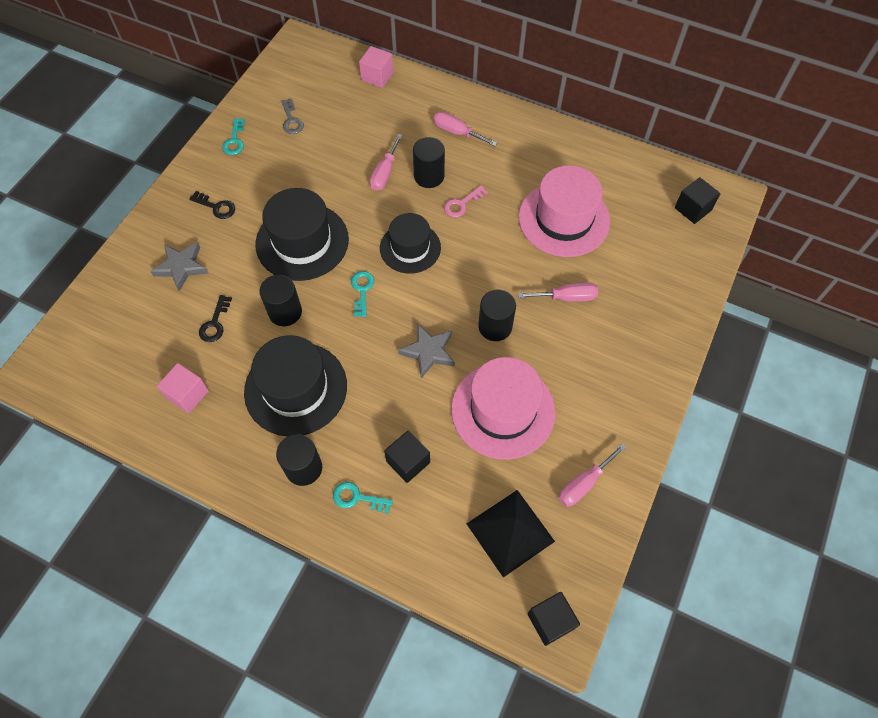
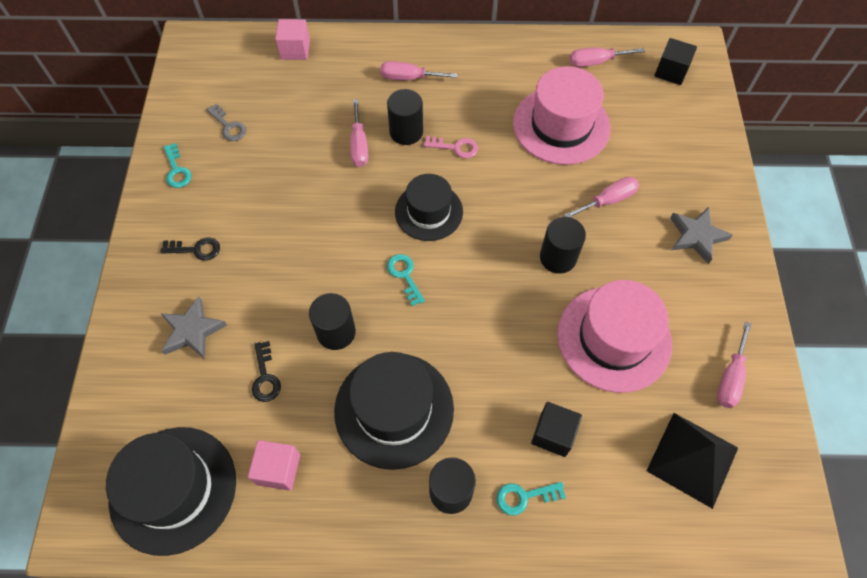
camera: 25 degrees left, 0 degrees up
(302, 241) = (312, 250): black hat -> black hat (173, 489)
(428, 352) = (508, 311): grey star -> grey star (696, 236)
(462, 204) = (455, 147): pink key -> pink key turned 105 degrees counterclockwise
(550, 621) = (781, 530): black cube -> none
(628, 176) = (596, 62): none -> pink screwdriver

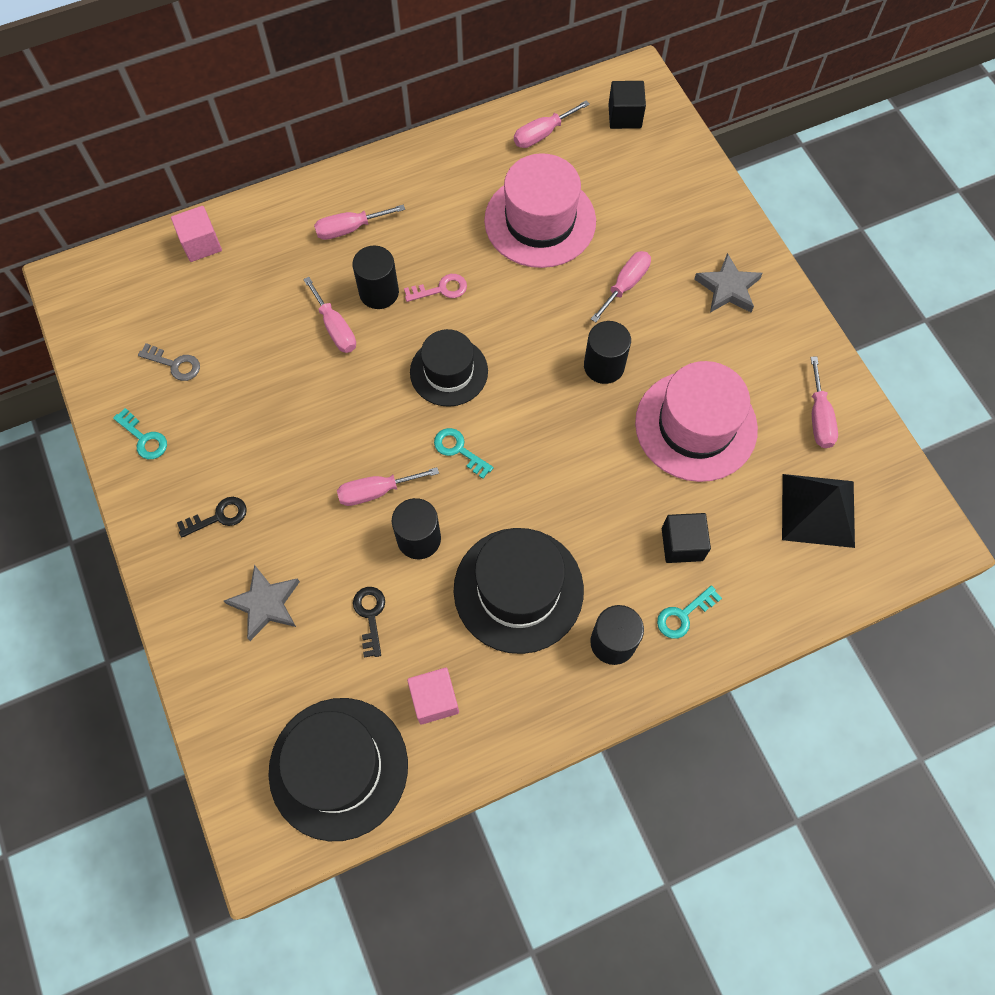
camera: 25 degrees left, 5 degrees up
(265, 377) = (370, 616): black key -> black key turned 150 degrees counterclockwise
(323, 280) = (376, 491): none -> pink screwdriver

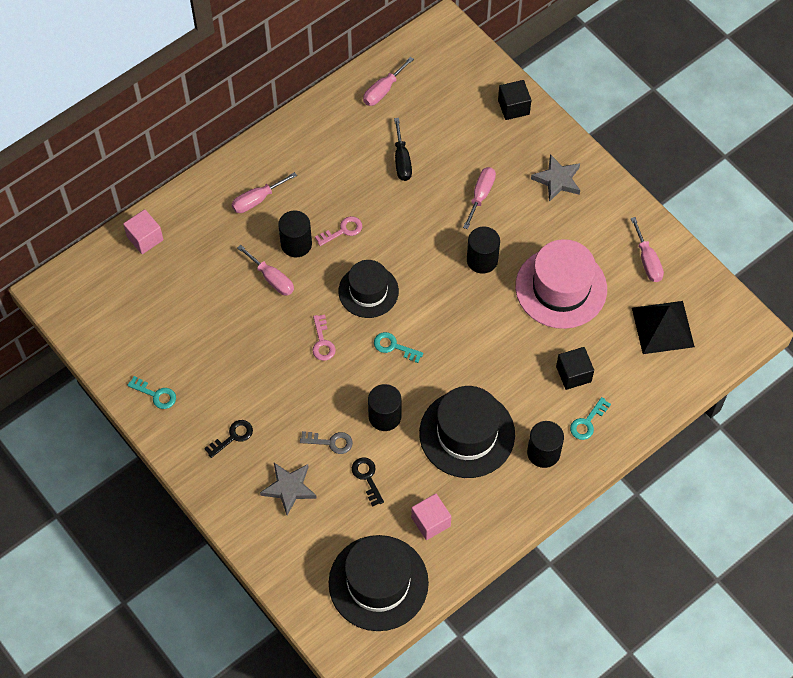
camera: 15 degrees left, 5 degrees down
(174, 364) = (158, 335): grey key -> grey key (330, 442)
(371, 422) = (322, 342): none -> pink key
(376, 491) = (343, 391): pink screwdriver -> none
(540, 221) = (402, 160): pink hat -> black screwdriver
(624, 116) = (443, 61): black cube -> black cube (513, 107)

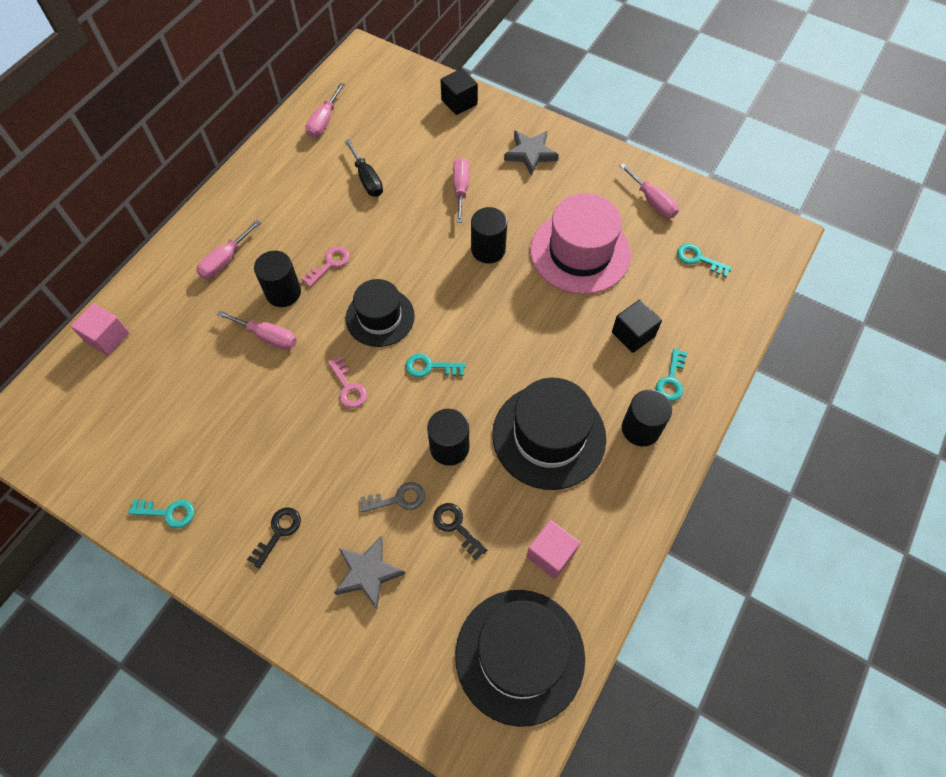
camera: 20 degrees left, 0 degrees up
(662, 327) = (698, 259): black pyramid -> turquoise key

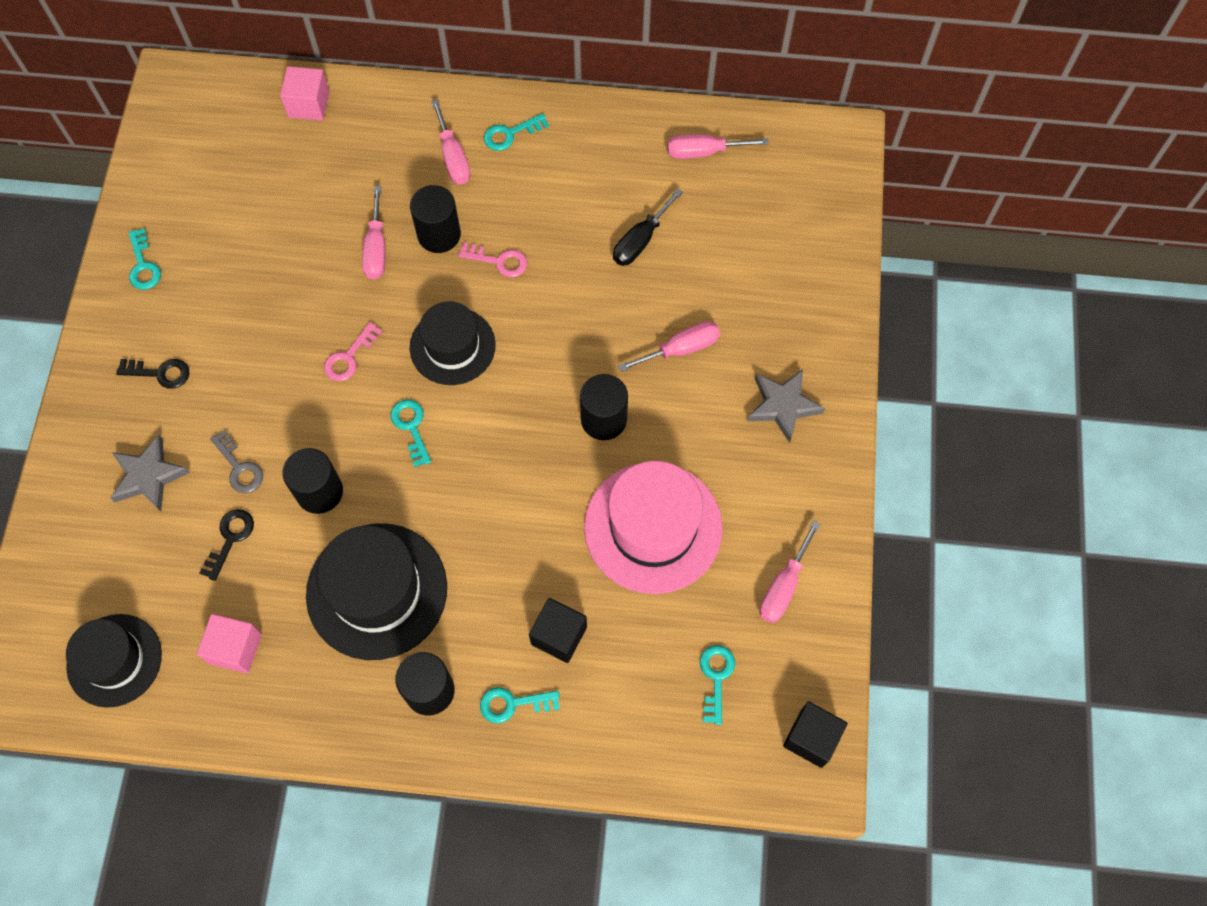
camera: 65 degrees right, 5 degrees up
(225, 260) = (453, 157): pink screwdriver -> pink screwdriver turned 120 degrees counterclockwise
(231, 219) = (510, 134): none -> turquoise key
(459, 102) = (823, 285): black cube -> black cube (811, 738)
(520, 655) = (114, 660): black hat -> black hat, size x0.66

